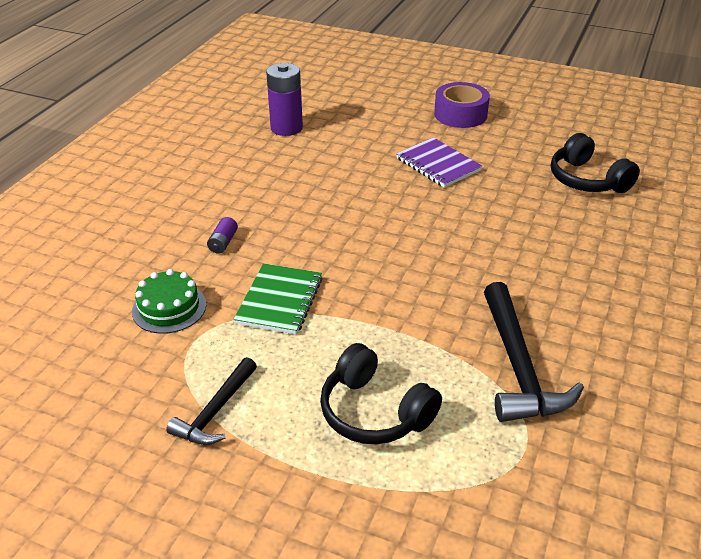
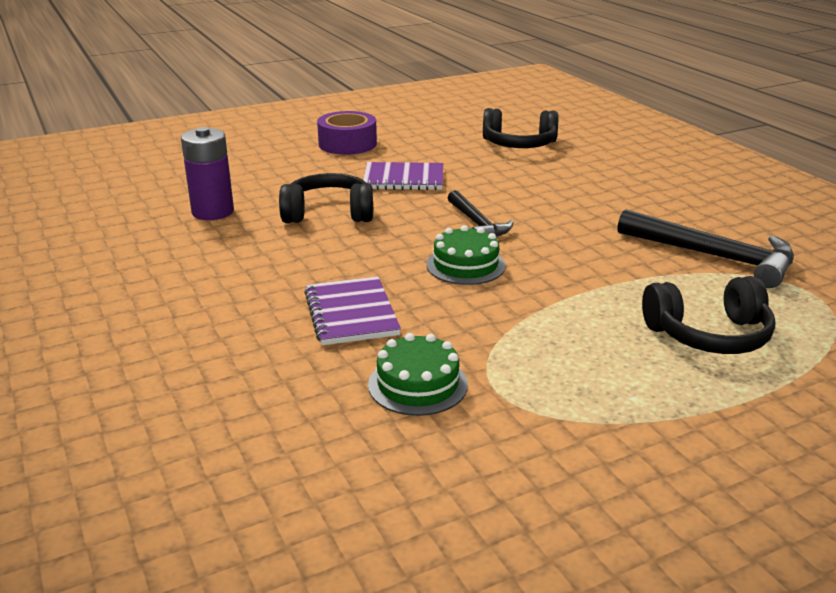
camera: 50 degrees left, 10 degrees down
(215, 411) = (624, 416): black hammer -> black hammer (477, 223)
(223, 242) = (351, 313): purple battery -> purple notebook
(279, 301) = (494, 320): green notebook -> none
(341, 166) = (328, 214): none -> black headphones
(341, 254) = (465, 265): none -> green cake

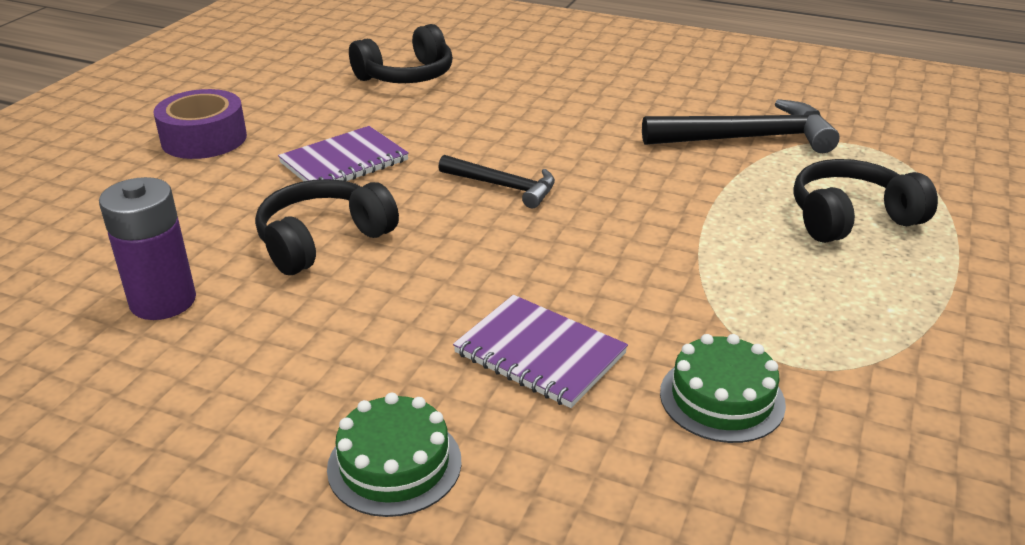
camera: 40 degrees left, 5 degrees up
(465, 265) = (564, 240): green cake -> green cake (394, 464)
(708, 335) = (851, 218): black headphones -> black headphones turned 150 degrees counterclockwise

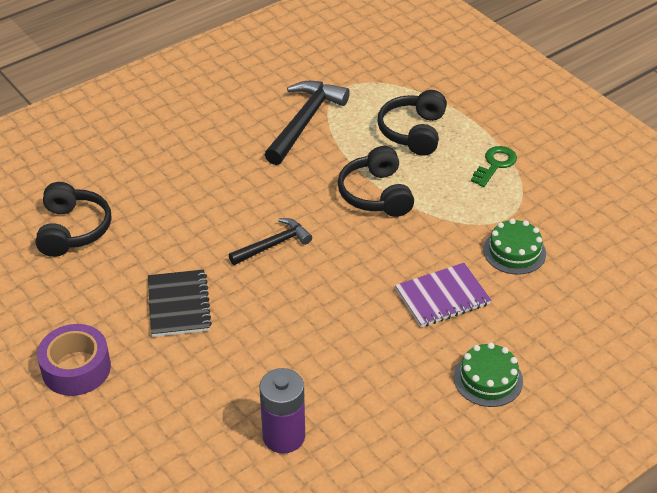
camera: 60 degrees left, 10 degrees up
(323, 241) = (272, 345): black headphones -> black headphones (376, 194)
(344, 162) = (178, 305): purple notebook -> black notebook
(894, 312) = (495, 164): none -> green key

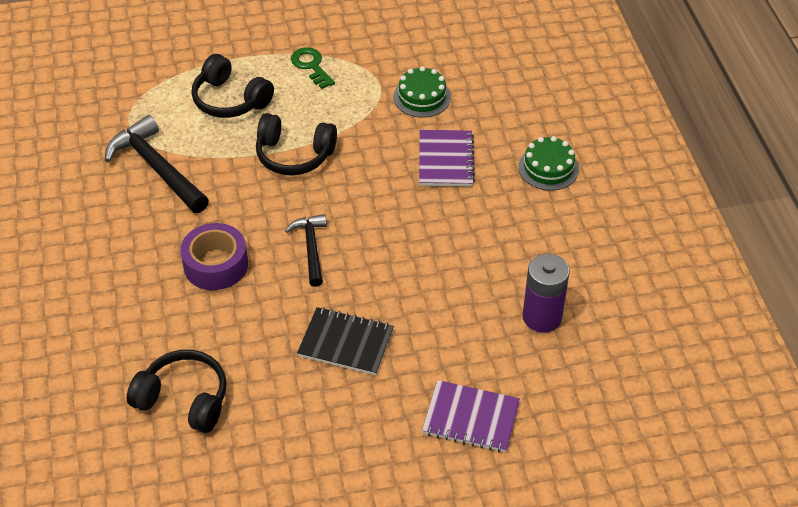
camera: 65 degrees left, 5 degrees up
(76, 368) = (381, 447): purple tape -> purple tape (216, 265)
(135, 420) = (471, 418): none -> purple notebook

